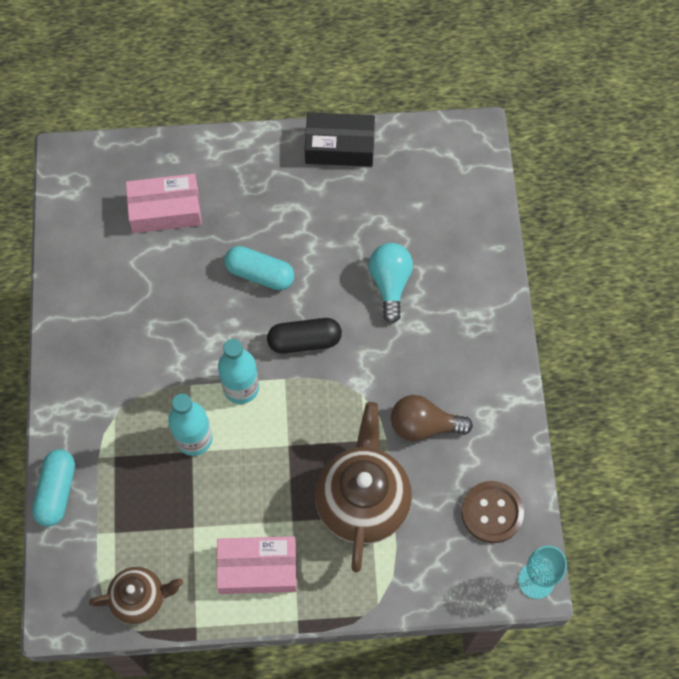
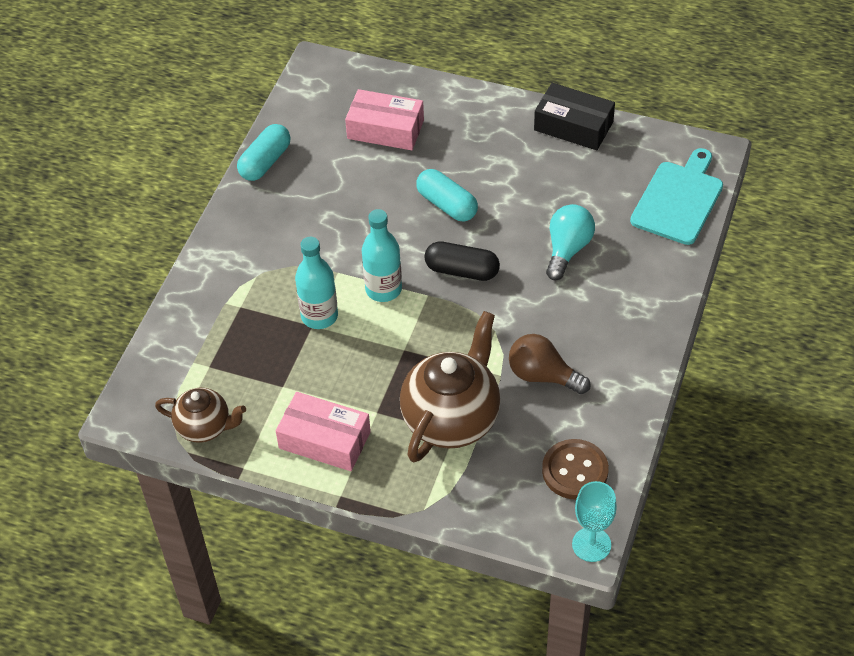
camera: 25 degrees right, 15 degrees down
(57, 491) = (175, 317): turquoise capsule -> turquoise capsule (265, 162)
(466, 195) = (678, 200): none -> turquoise cutting board

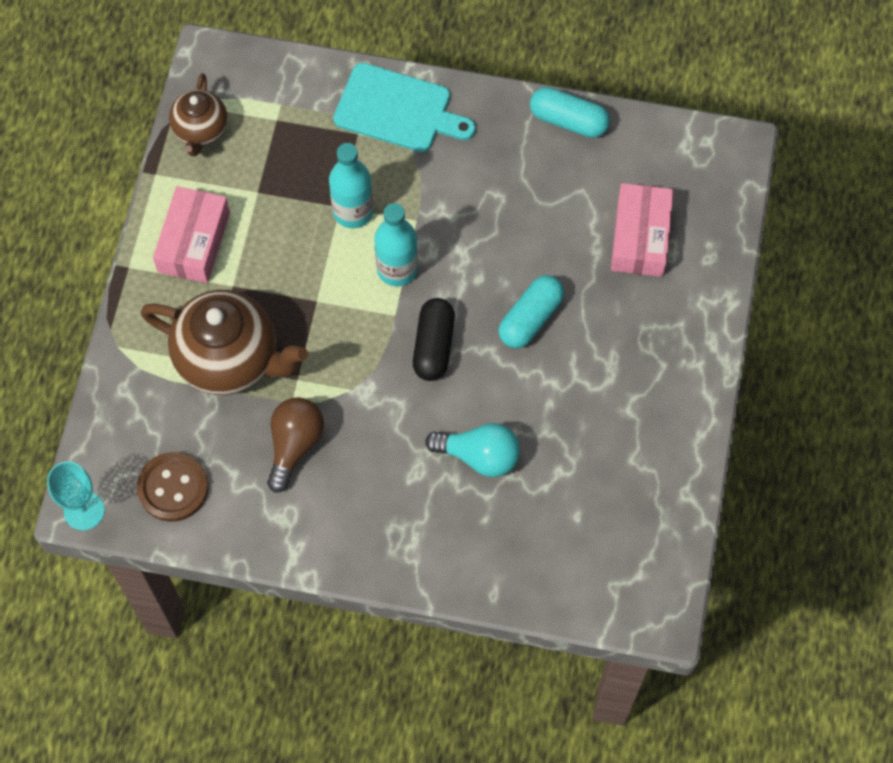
camera: 80 degrees right, 15 degrees up
(573, 126) = (681, 447): black box -> none
(678, 200) = (576, 578): turquoise cutting board -> turquoise cutting board (398, 110)

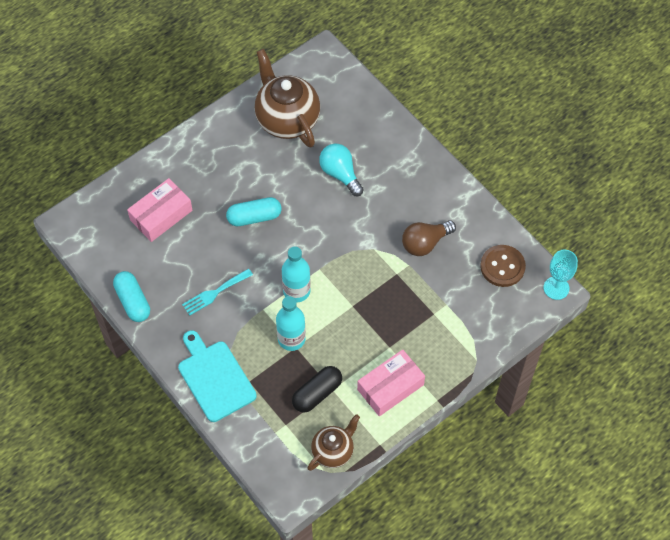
camera: 140 degrees left, 5 degrees down
(229, 359) = (423, 309): brown teapot -> brown teapot (287, 119)
(434, 346) = (314, 239): black capsule -> black capsule (317, 393)
(488, 197) = (215, 293): none -> turquoise fork

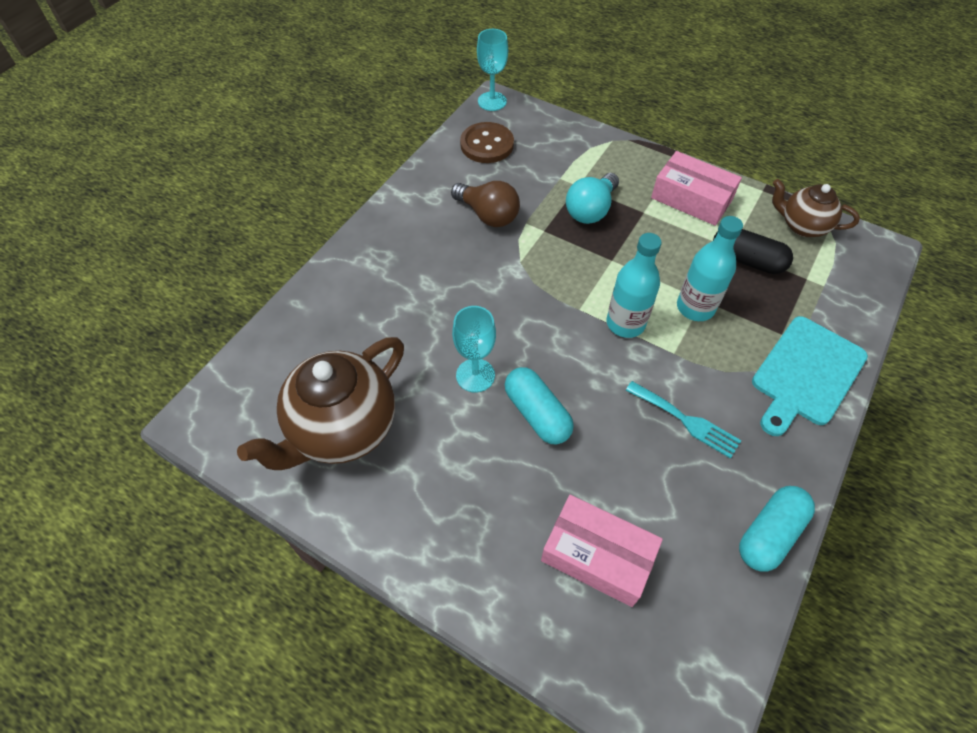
camera: 110 degrees left, 5 degrees down
(294, 194) = (475, 375): none -> turquoise goblet
(340, 174) = (419, 330): turquoise light bulb -> turquoise light bulb (591, 210)

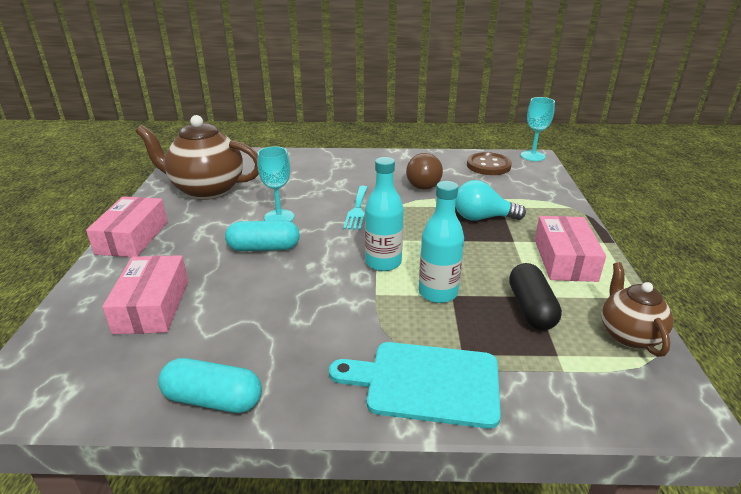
camera: 60 degrees right, 25 degrees down
(423, 549) = (132, 237): none -> pink box
(537, 413) = (264, 248): turquoise capsule -> turquoise capsule turned 60 degrees clockwise
(686, 421) = (308, 318): turquoise fork -> turquoise fork (357, 209)

